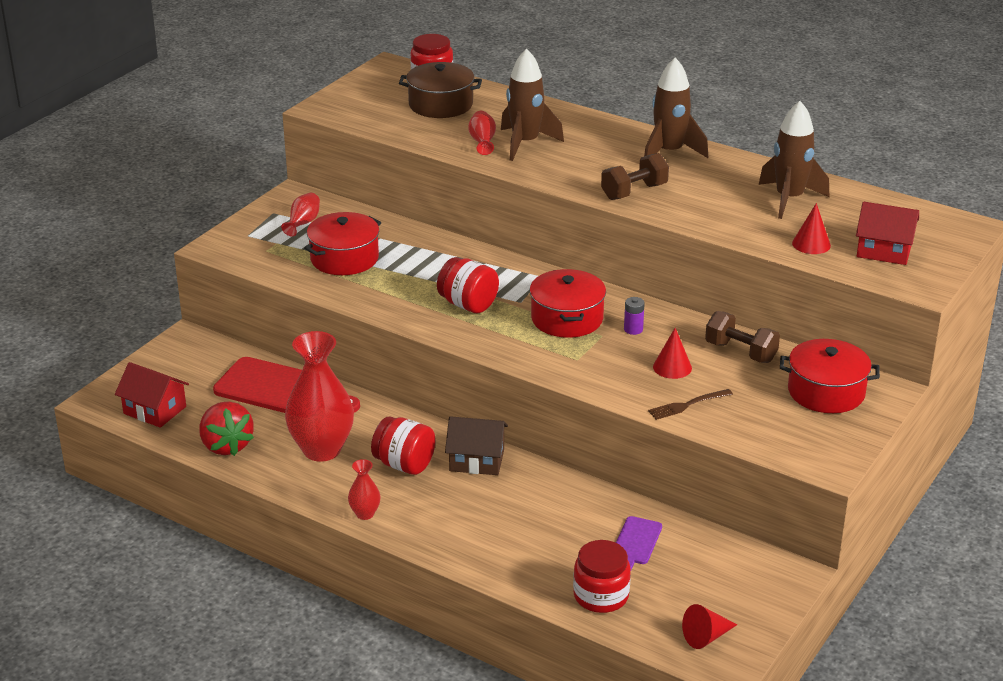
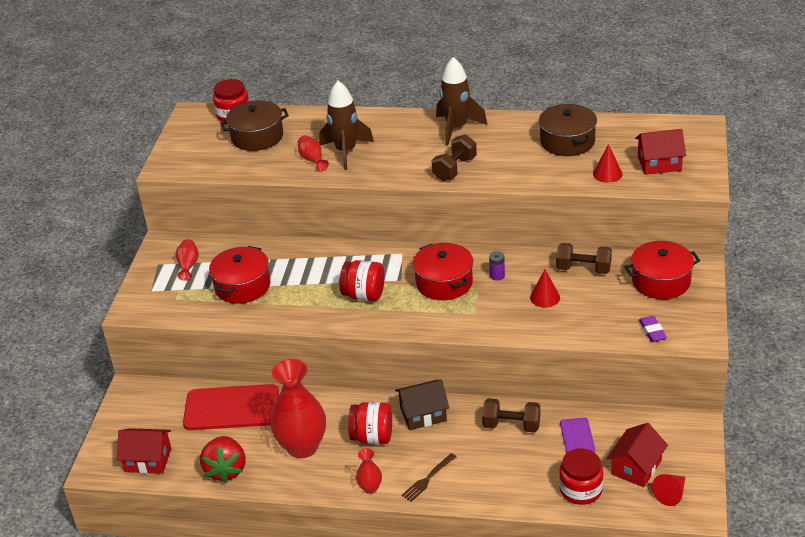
camera: 20 degrees left, 5 degrees up
(226, 445) = (226, 470): red strawberry -> red strawberry turned 45 degrees clockwise
(568, 504) = (511, 425): none -> brown dumbbell
(684, 595) = (636, 467): none -> red house
(687, 405) = (575, 324): brown fork -> brown fork (428, 479)
(775, 440) = (652, 331): none -> purple eraser
(789, 199) = (567, 141): brown rocket -> brown pot

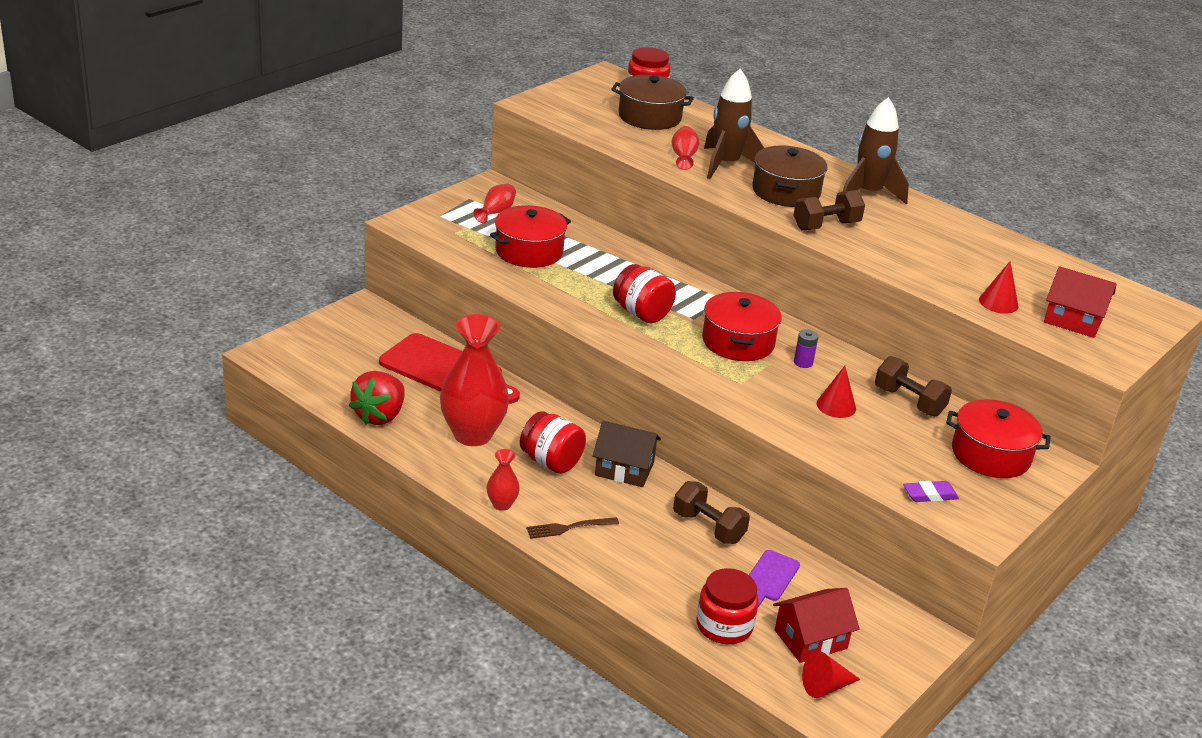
camera: 25 degrees right, 5 degrees down
(148, 460) = (318, 371): red house -> none
(567, 141) = (983, 256): brown pot -> brown pot (786, 191)
(652, 331) = (930, 495): purple eraser -> purple eraser turned 60 degrees clockwise

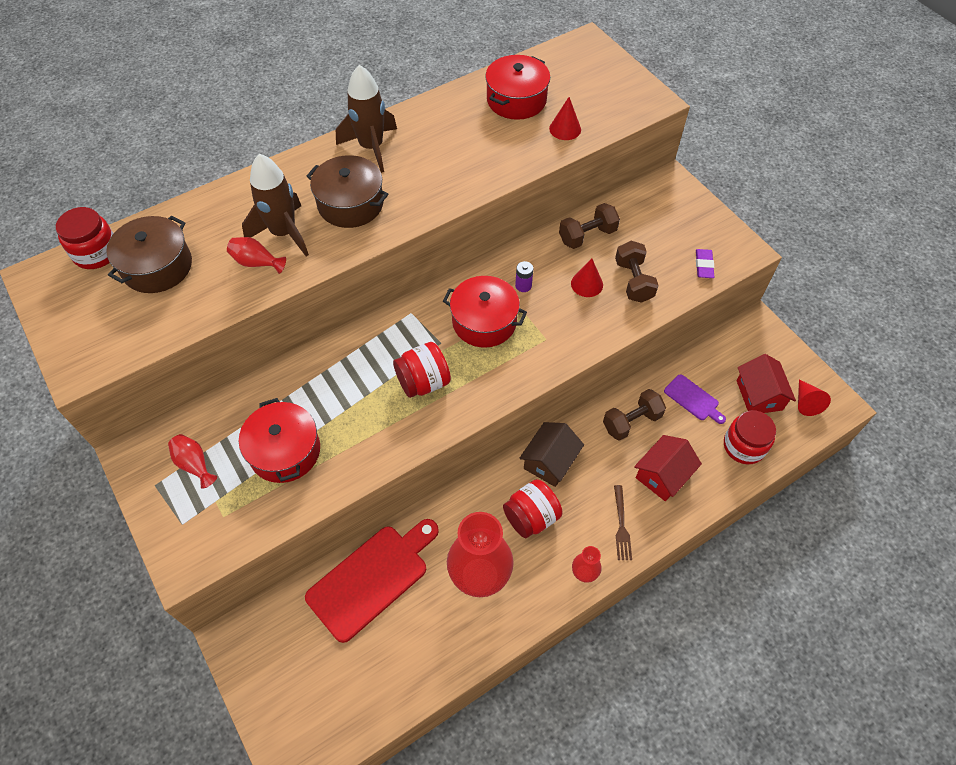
camera: 70 degrees left, 25 degrees up
(380, 416) = (433, 658): red strawberry -> none
(826, 226) = (420, 195): brown dumbbell -> brown dumbbell (633, 281)
(990, 455) = (659, 212): red pot -> red pot (516, 100)
(1073, 320) = (595, 96): red house -> red house (662, 475)

